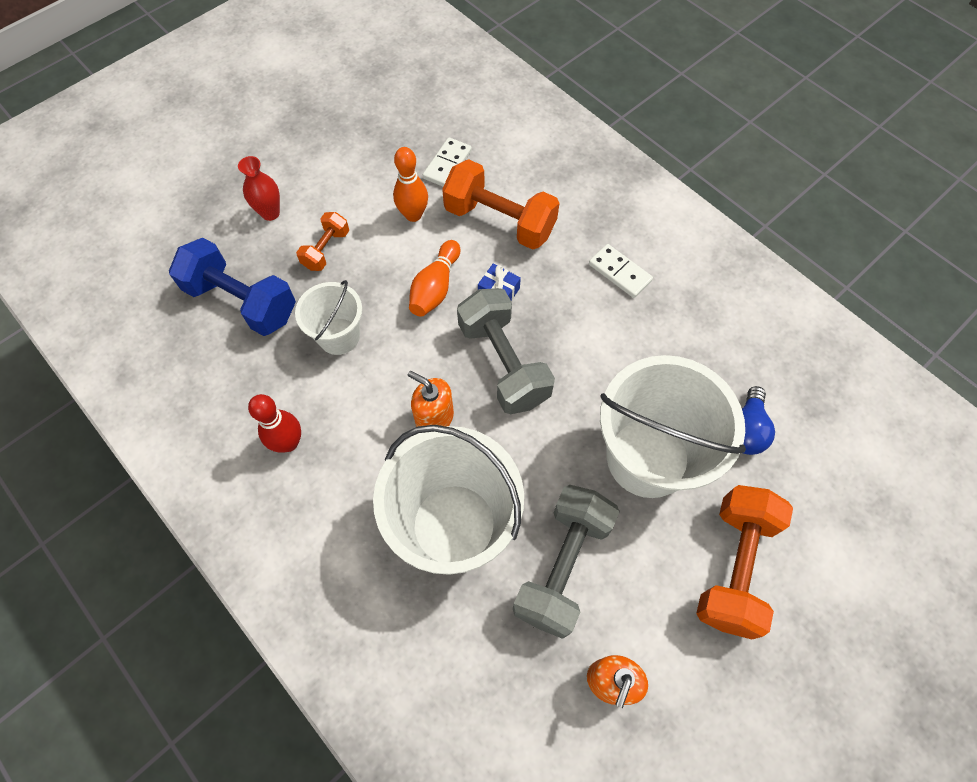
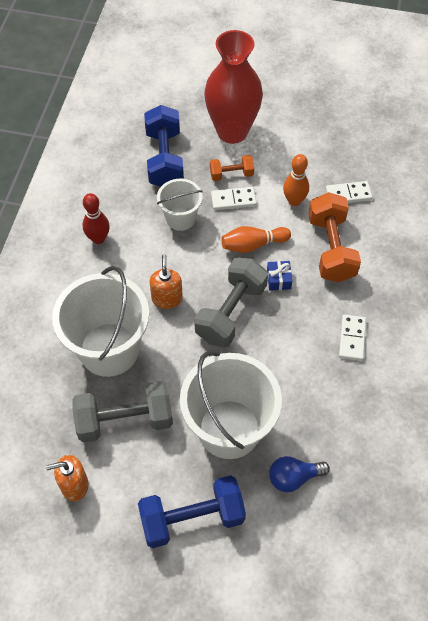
camera: 55 degrees right, 5 degrees down
(270, 213) = (232, 131): red vase -> red vase, size x2.31
(361, 269) = (233, 200): none -> white domino
(733, 566) = (192, 518): orange dumbbell -> blue dumbbell

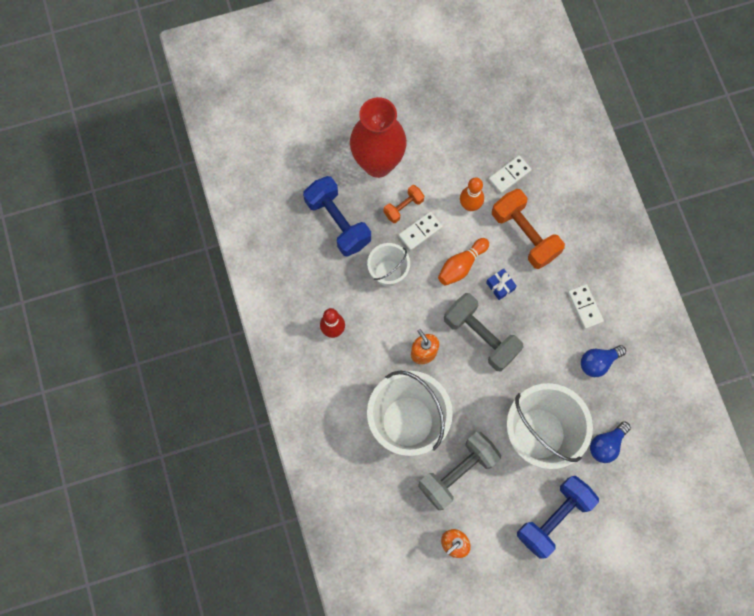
camera: 30 degrees left, 15 degrees up
(231, 312) = (481, 336): grey dumbbell -> grey dumbbell turned 45 degrees counterclockwise
(334, 395) = (598, 362): none -> blue light bulb

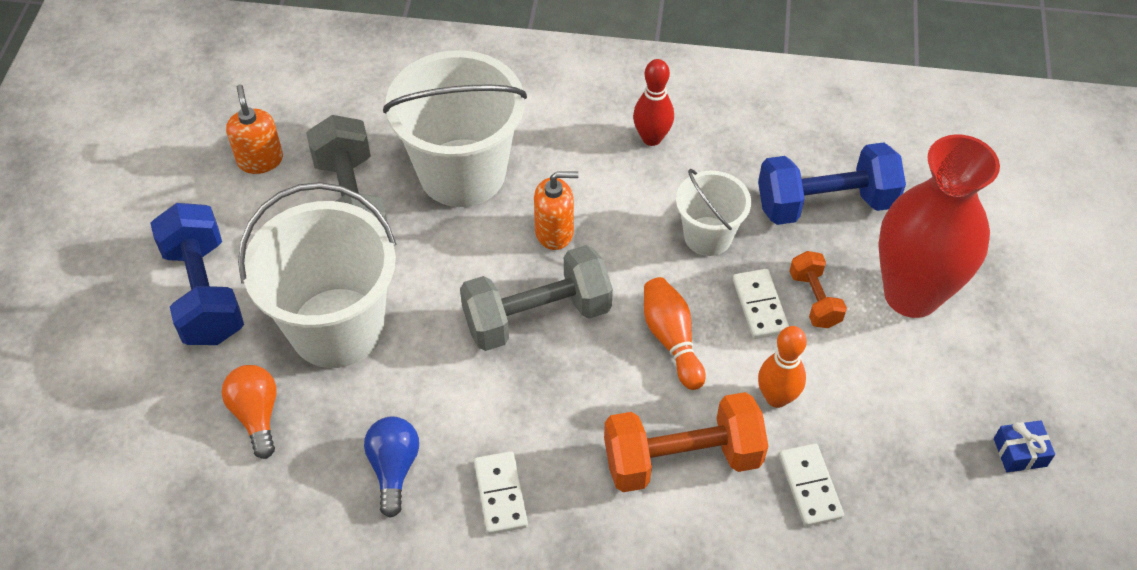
camera: 115 degrees right, 20 degrees down
(500, 286) = (607, 380): blue gift -> blue gift (1020, 452)
(585, 307) = (501, 494): white domino -> white domino turned 75 degrees clockwise
(606, 444) = (257, 415): blue light bulb -> orange light bulb

